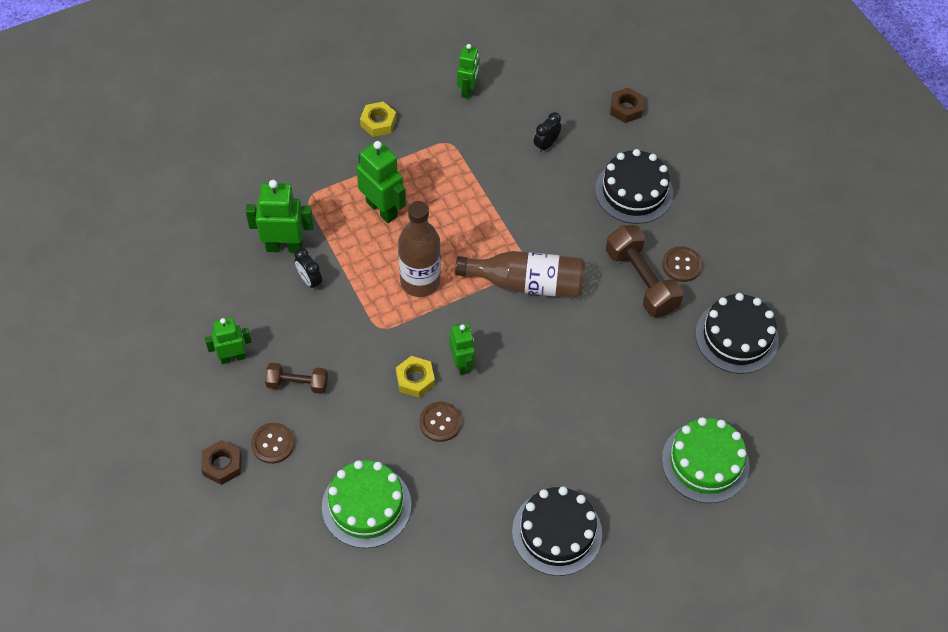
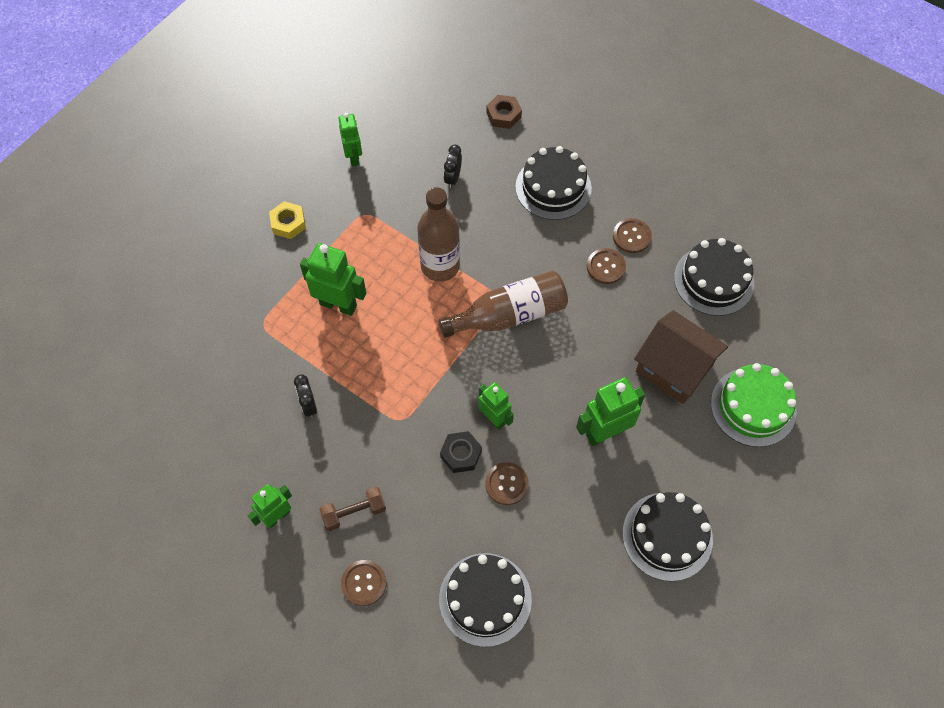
camera: 25 degrees left, 5 degrees up
(222, 465) = (327, 629): brown nut -> none
(284, 246) = (266, 383): green robot -> green robot (605, 432)
(309, 280) = (309, 405): black clock -> black clock turned 45 degrees clockwise
(366, 505) = (485, 599): green cake -> black cake
(415, 379) = (461, 454): yellow nut -> black nut
(420, 281) = (412, 358): brown bottle -> brown bottle (440, 266)
(641, 281) = (606, 267): brown dumbbell -> brown button
(651, 395) = (674, 368): none -> brown house

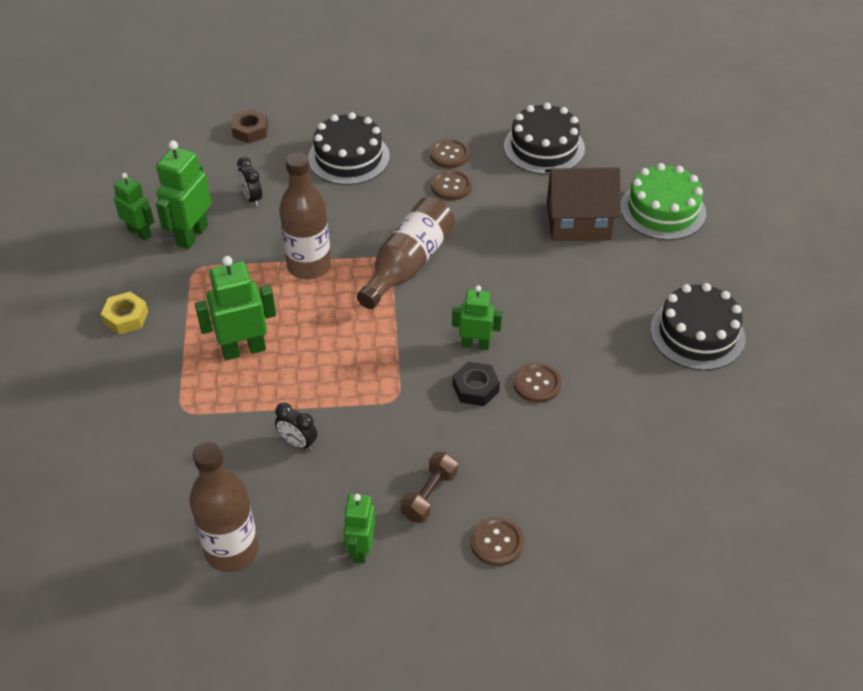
camera: 40 degrees left, 15 degrees down
(203, 453) = (231, 550): none -> brown bottle
(485, 599) = (610, 477): black cake -> none
(605, 432) = (574, 296): green robot -> green robot (192, 235)

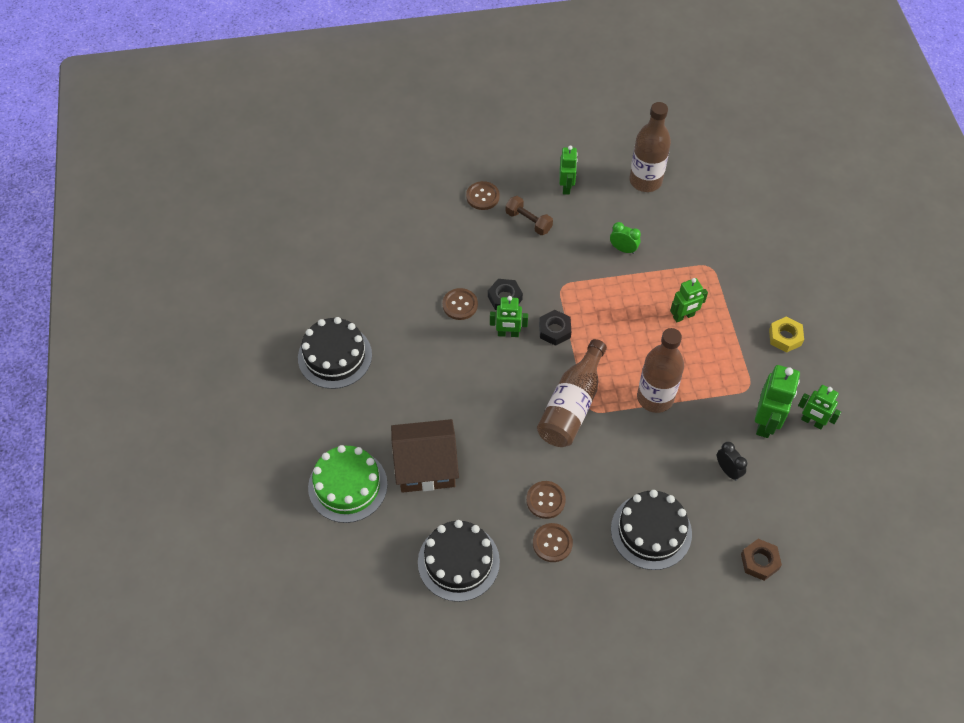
camera: 175 degrees right, 10 degrees up
(243, 349) = (683, 316): green robot -> green robot, size x0.65
(298, 443) = (623, 249): black clock -> green clock
(415, 344) = (554, 330): none -> black nut
(429, 495) = (528, 221): brown dumbbell -> brown dumbbell turned 75 degrees counterclockwise

